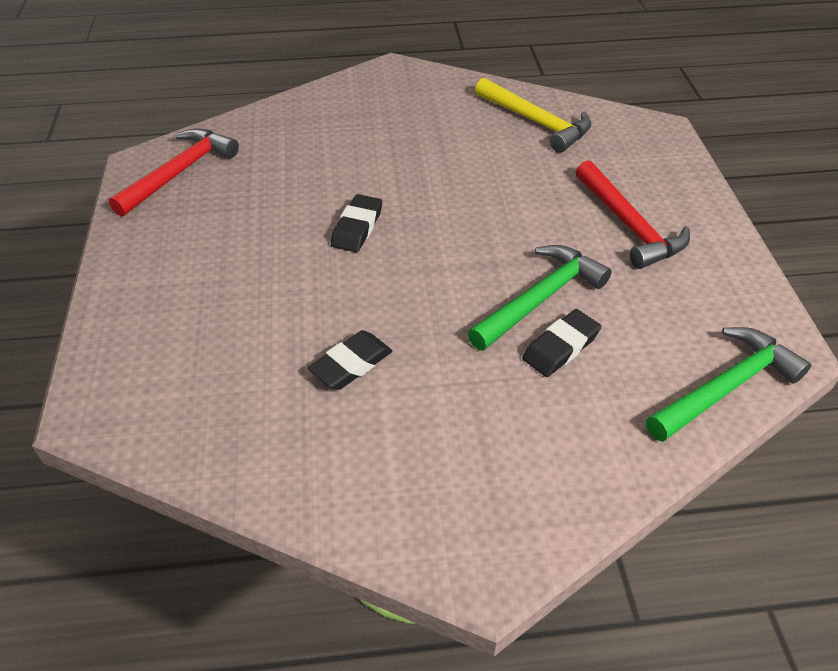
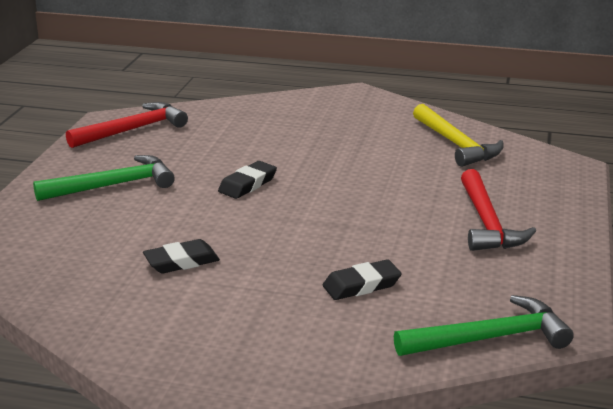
camera: 20 degrees right, 20 degrees down
(540, 299) = (368, 253): green hammer -> green hammer (113, 185)

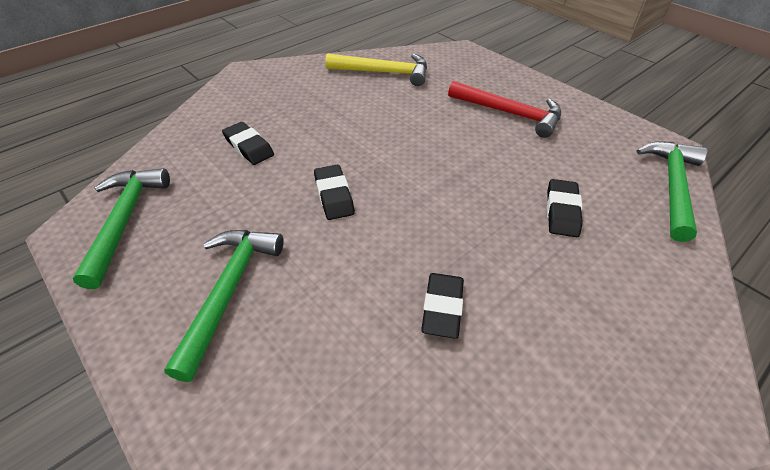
camera: 55 degrees left, 20 degrees up
(133, 130) = (125, 220): red hammer -> green hammer
(259, 134) = (249, 147): none -> black eraser

